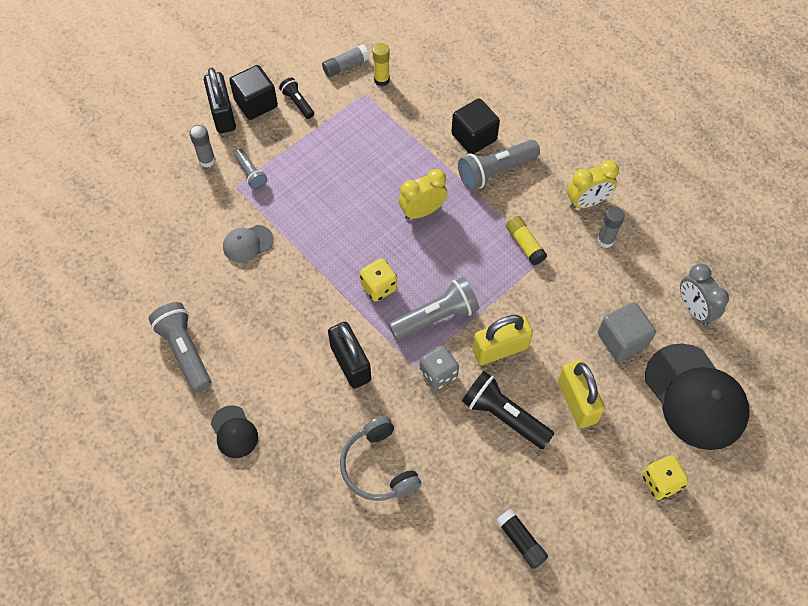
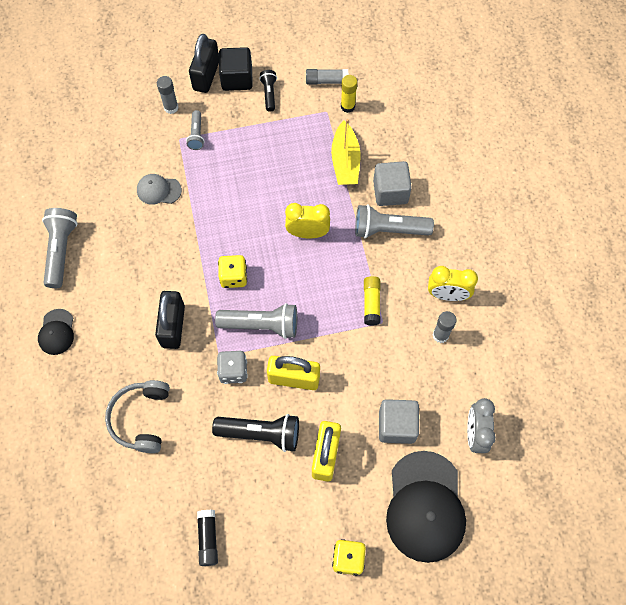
camera: 30 degrees right, 5 degrees up
(413, 130) = (345, 161): none -> yellow boat
(474, 137) = (390, 192): black cube -> grey cube
(504, 416) = (261, 433): black flashlight -> black flashlight turned 120 degrees clockwise

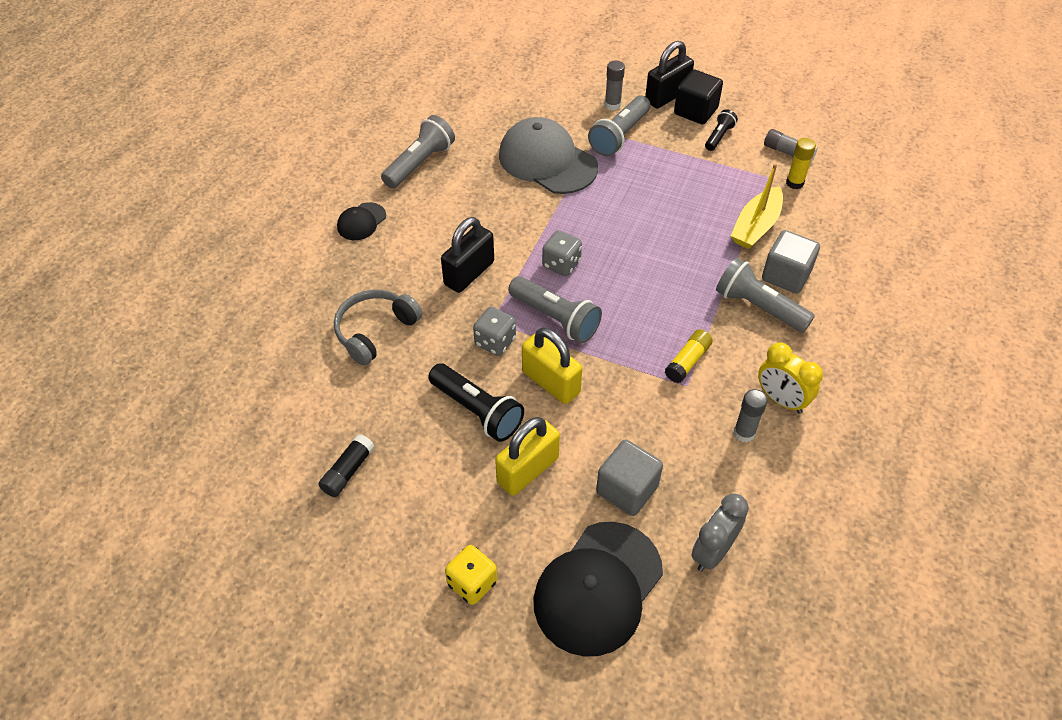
camera: 35 degrees right, 15 degrees down
(158, 190) = (547, 161): grey cap -> grey cap, size x2.08
(196, 135) = (619, 136): grey flashlight -> grey flashlight, size x1.77
(233, 277) = (561, 264): yellow dice -> grey dice
(307, 233) = (667, 266): yellow clock -> none

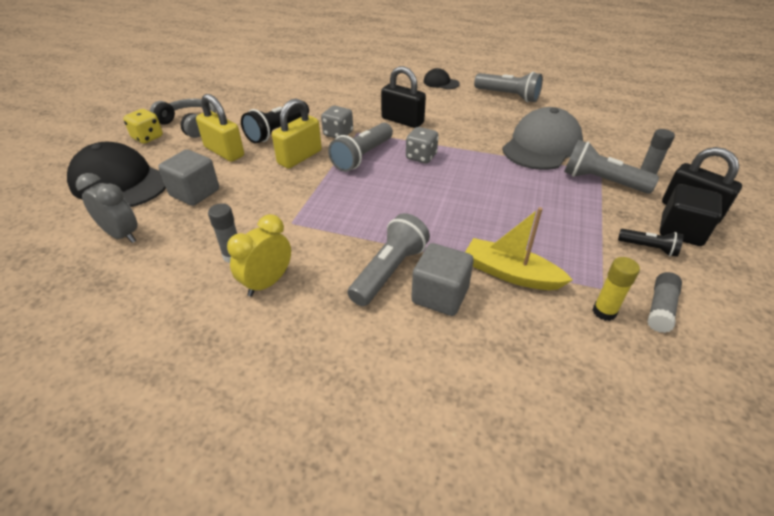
camera: 85 degrees right, 10 degrees down
(348, 471) = (240, 96): black glue stick -> none
(375, 331) = (346, 94): grey headphones -> grey headphones (189, 124)
(687, 361) = (318, 223): yellow glue stick -> none

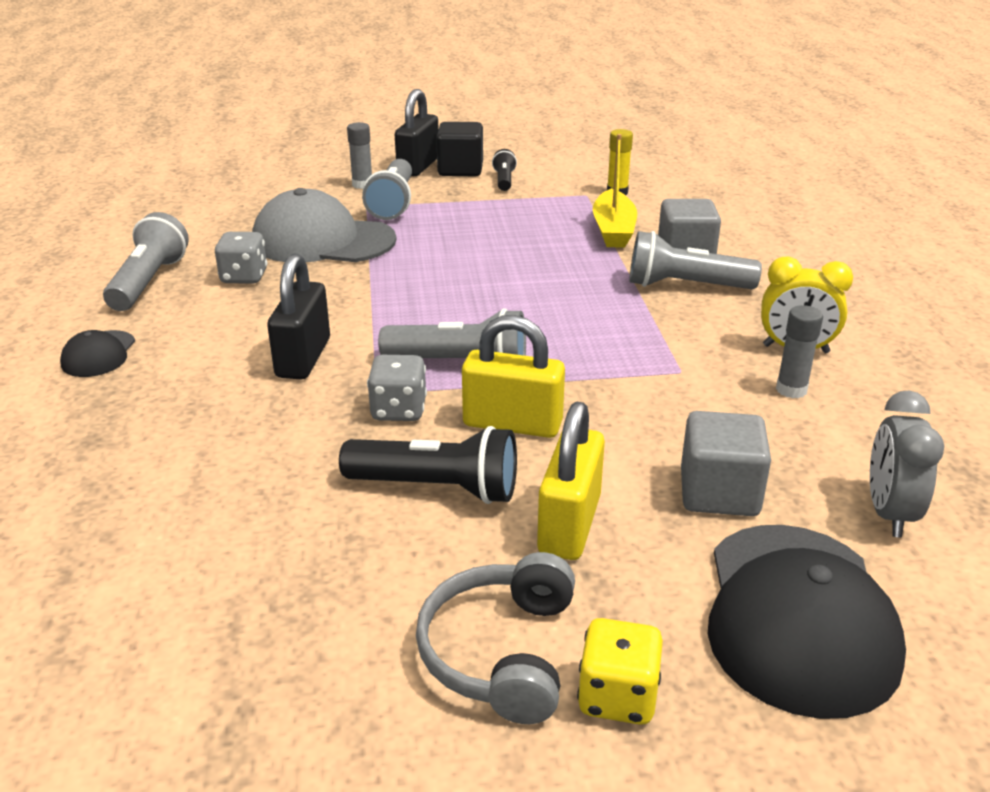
camera: 115 degrees left, 10 degrees down
(421, 157) = (421, 316): grey dice -> grey dice (244, 277)
(660, 308) = (586, 175): grey glue stick -> none

